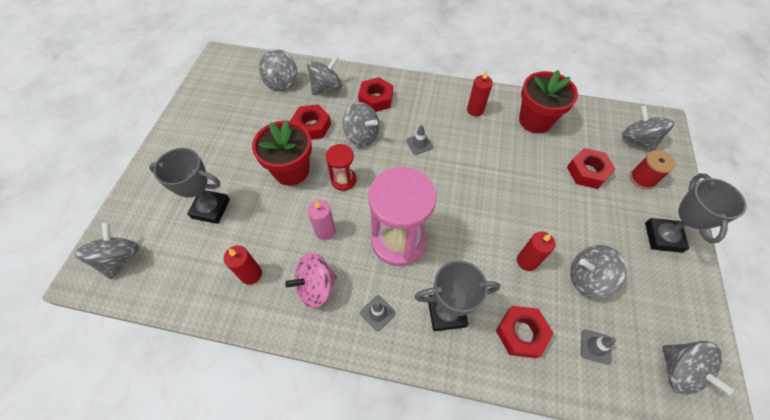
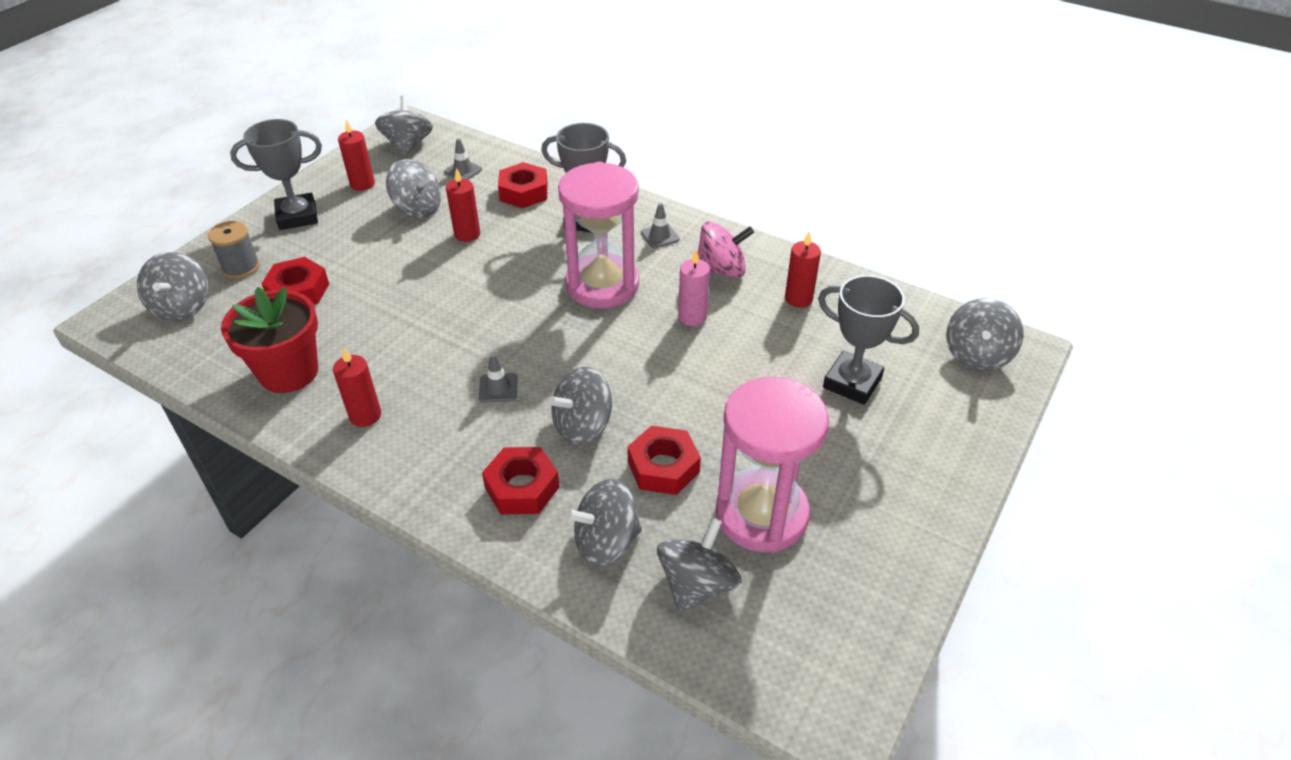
camera: 160 degrees left, 15 degrees down
(258, 117) = (761, 514): none -> pink hourglass
(291, 171) = (719, 402): red flower pot -> none
(343, 180) = (643, 369): red hourglass -> none
(362, 136) = (583, 426): grey spinning top -> grey spinning top turned 90 degrees counterclockwise
(642, 179) = (241, 267): red spool -> grey spool
(658, 293) = (362, 184): none -> red candle
(663, 237) = (297, 216): grey trophy -> grey trophy turned 45 degrees clockwise

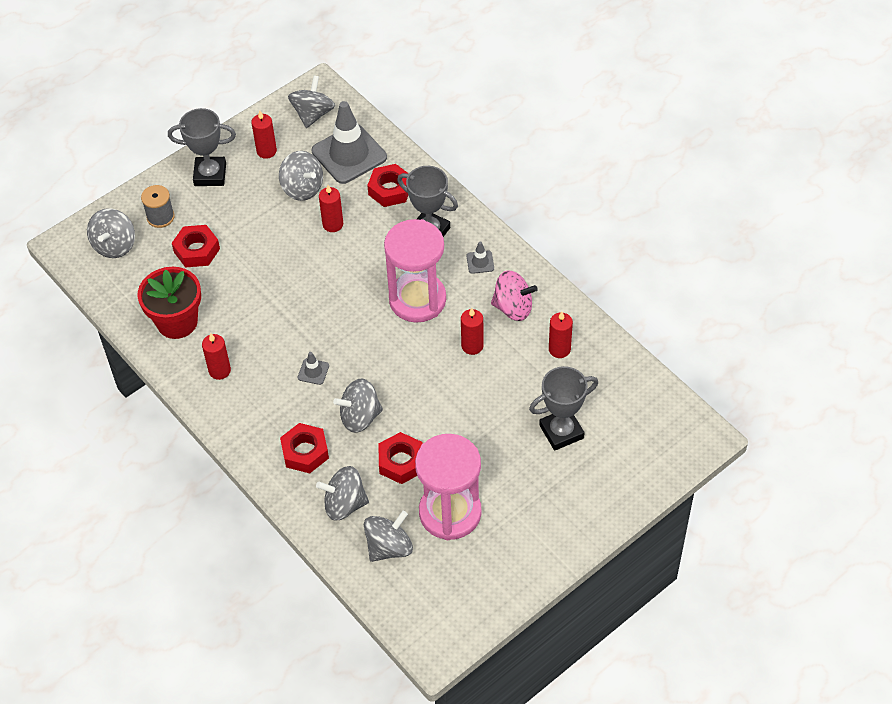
camera: 20 degrees right, 10 degrees up
(463, 171) = (349, 154): grey traffic cone -> grey traffic cone, size x2.42
(692, 317) = (472, 346): pink candle -> red candle
(852, 382) = (561, 432): grey trophy -> grey trophy turned 75 degrees counterclockwise
(977, 355) = (666, 433): grey spinning top -> none

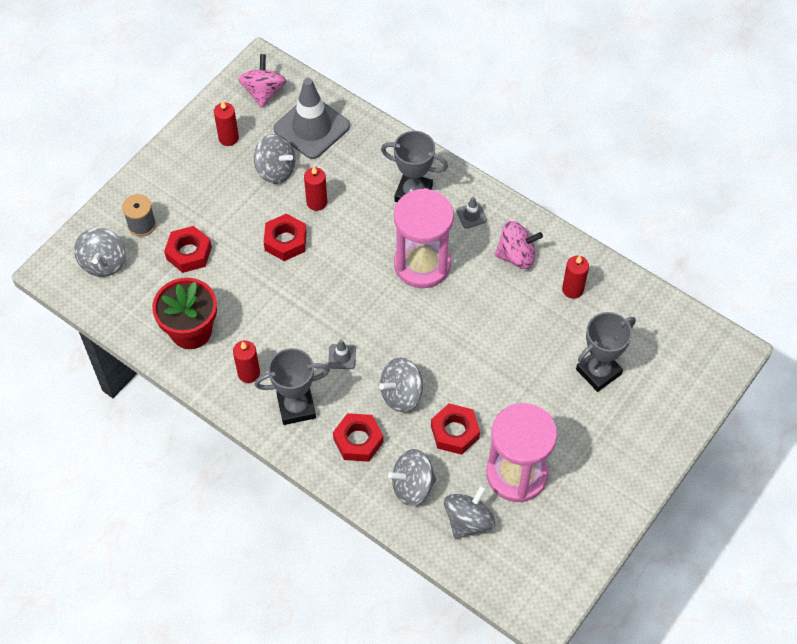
camera: 15 degrees left, 5 degrees up
(210, 174) = (179, 172): grey trophy -> grey trophy (296, 407)
(313, 114) = (263, 92): grey spinning top -> pink spinning top
(390, 190) = (362, 157): red nut -> red nut (285, 241)
(472, 346) = (488, 301): red candle -> none

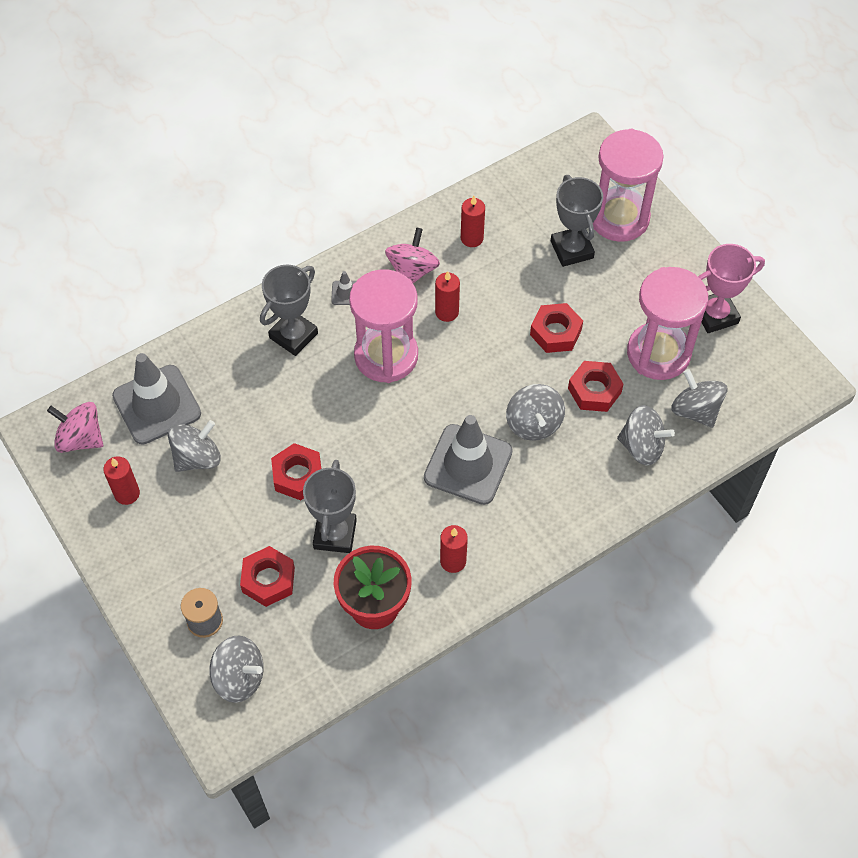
camera: 70 degrees left, 0 degrees up
(296, 407) = (512, 526): grey trophy -> grey trophy (335, 534)
(317, 202) = (260, 430): red candle -> red candle (447, 312)
(342, 357) = (468, 464): grey traffic cone -> grey traffic cone, size x2.42
(358, 440) = (573, 479): red nut -> red nut (555, 332)
(412, 486) = (642, 446): grey spinning top -> grey spinning top turned 75 degrees counterclockwise
(581, 512) = (715, 315): none -> pink trophy
(654, 401) = (619, 218): none -> pink hourglass

